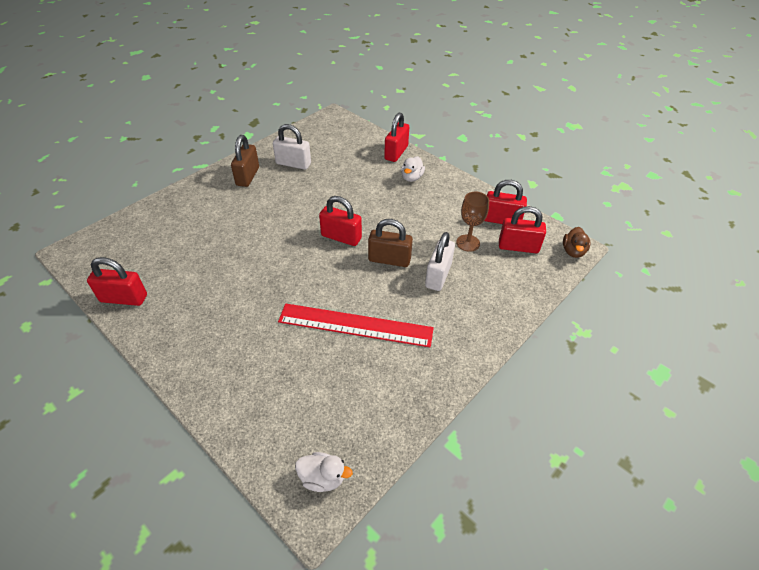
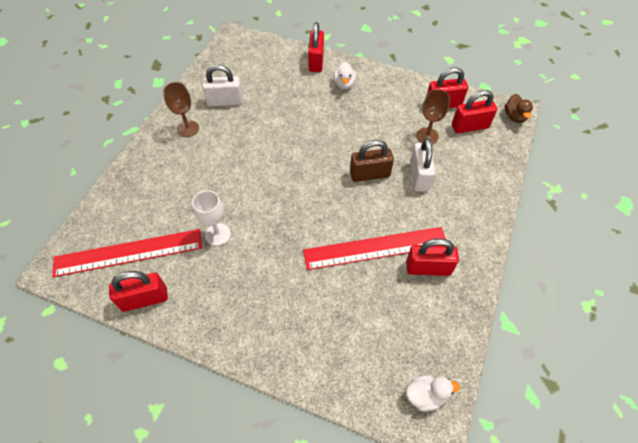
camera: 20 degrees left, 10 degrees up
(135, 257) = (128, 252): none -> red ruler
(218, 267) = (218, 234): none -> white goblet
(247, 176) = (188, 129): brown padlock -> brown goblet
(341, 237) = (315, 166): red padlock -> red padlock (428, 268)

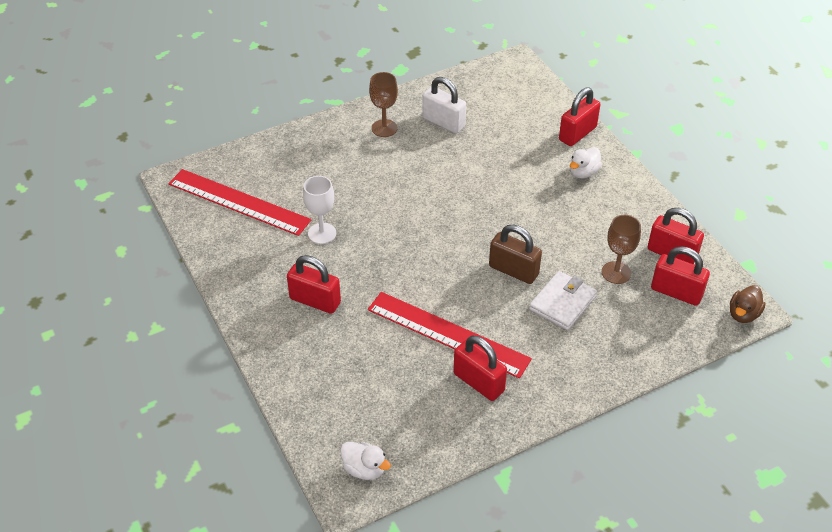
camera: 40 degrees right, 10 degrees down
(145, 299) = (218, 245): red padlock -> red padlock (315, 301)
(419, 176) = (562, 303): white padlock -> white wallet

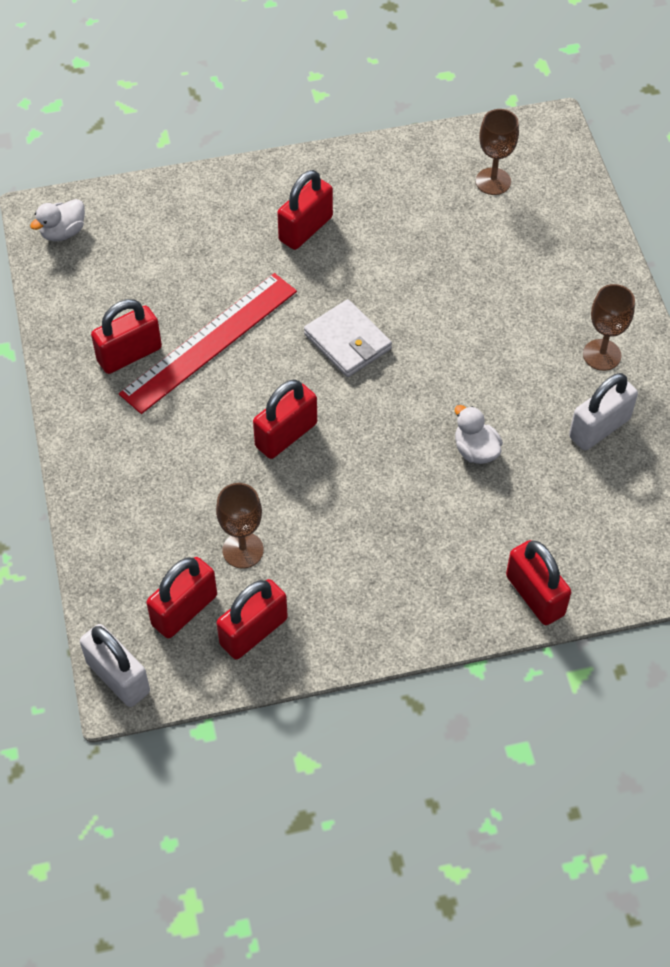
camera: 105 degrees right, 10 degrees up
(238, 202) = (493, 181): red ruler -> brown goblet
(322, 233) = (414, 253): white goblet -> none
(513, 270) = (286, 435): brown padlock -> red padlock
(562, 303) = (214, 472): white wallet -> white wallet (348, 341)
(583, 172) = (447, 575): white duck -> white duck (475, 450)
(743, 314) = (118, 677): brown duck -> white padlock

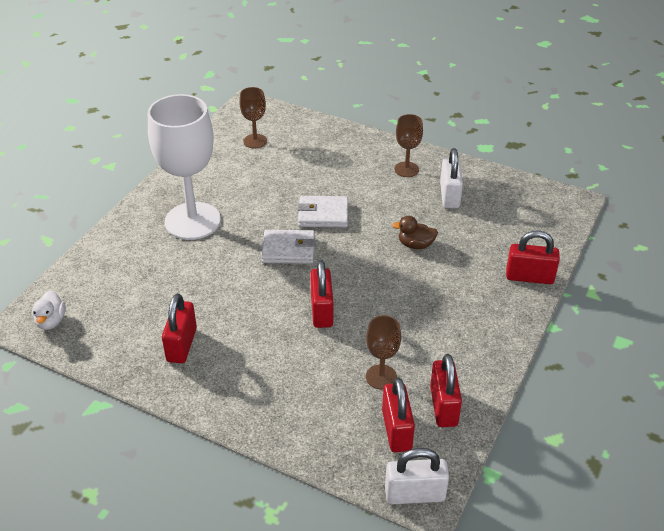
camera: 50 degrees left, 15 degrees down
(209, 342) = (218, 304): red ruler -> none
(305, 229) = (192, 221): red padlock -> white goblet
(435, 332) = (323, 214): none -> white wallet
(475, 450) = (415, 245): white duck -> brown duck

